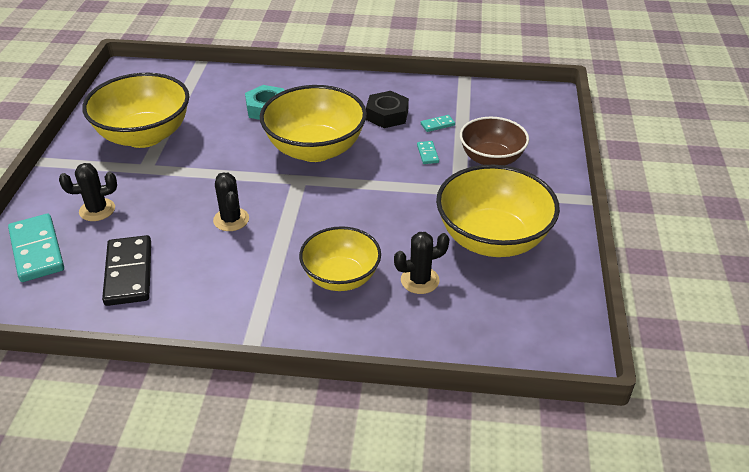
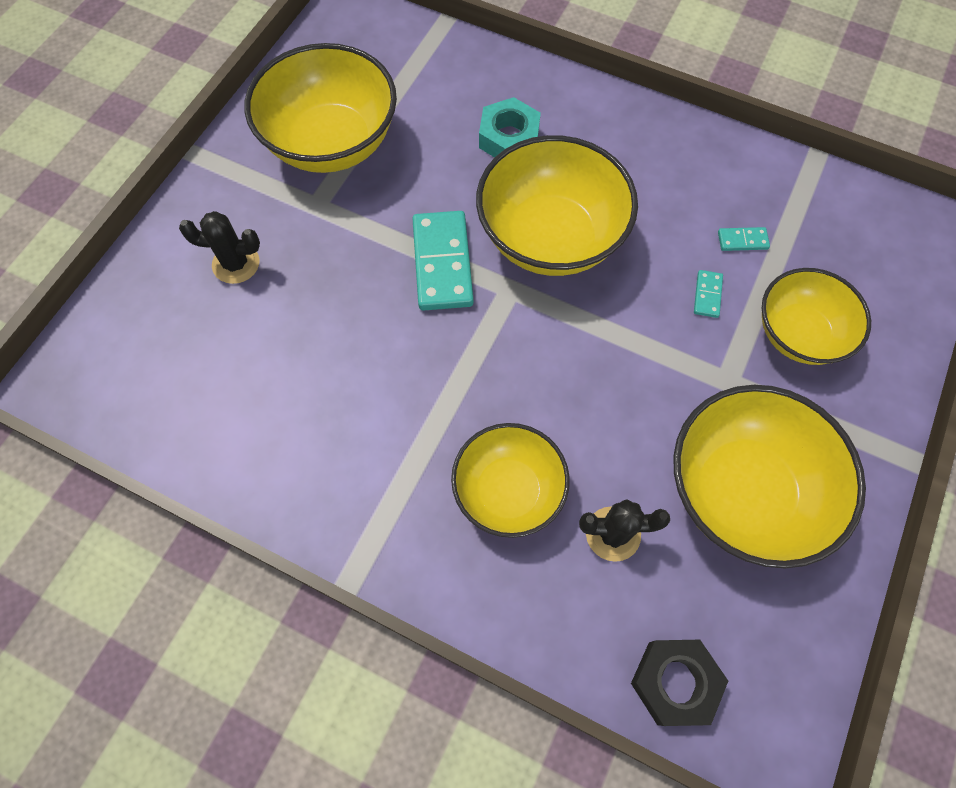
camera: 20 degrees right, 25 degrees up
(37, 250) = (146, 312): turquoise domino -> turquoise domino (442, 263)
(129, 273) = (244, 389): black domino -> none
(231, 220) = (398, 336): black cactus -> none
(387, 115) = (675, 199): black nut -> black nut (675, 682)
(491, 159) = (798, 334): brown bowl -> yellow bowl

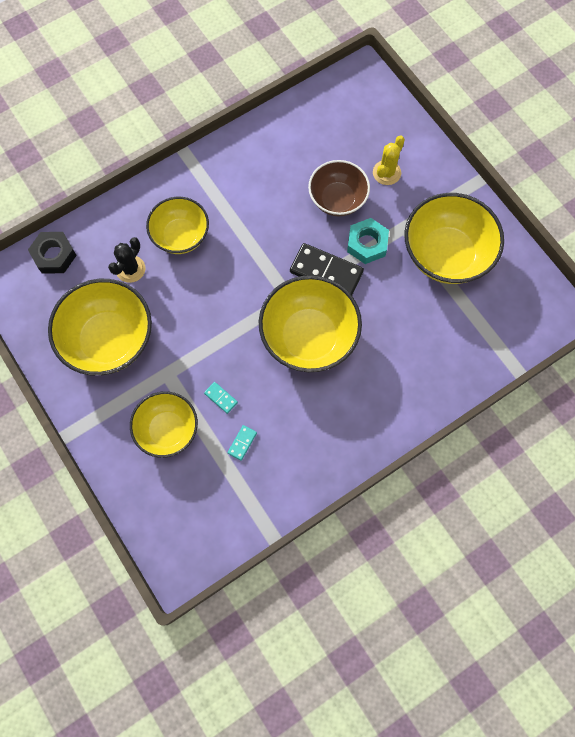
camera: 120 degrees right, 5 degrees up
(236, 264) = (386, 173): black cactus -> yellow cactus
(316, 304) = (337, 199): none -> brown bowl
(442, 263) = (326, 272): turquoise domino -> black domino
(509, 138) = (394, 355): turquoise nut -> turquoise nut (367, 244)

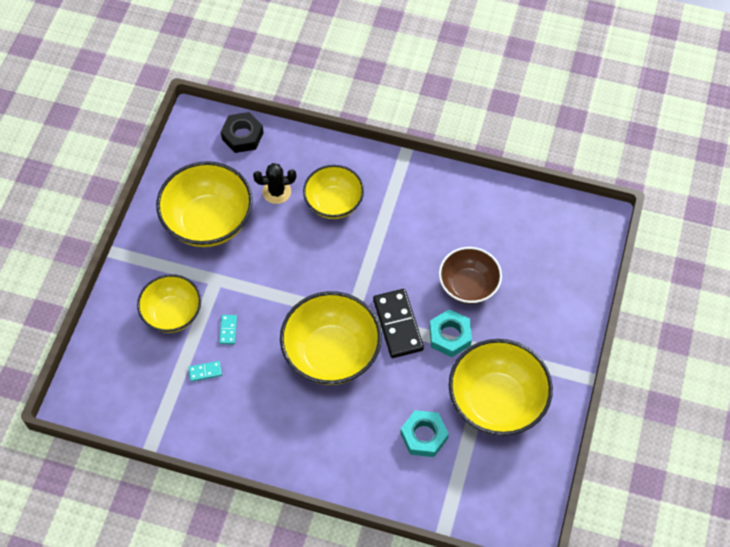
camera: 50 degrees right, 10 degrees down
(386, 173) = (527, 303): yellow cactus -> none
(432, 325) = (424, 436): none -> turquoise nut

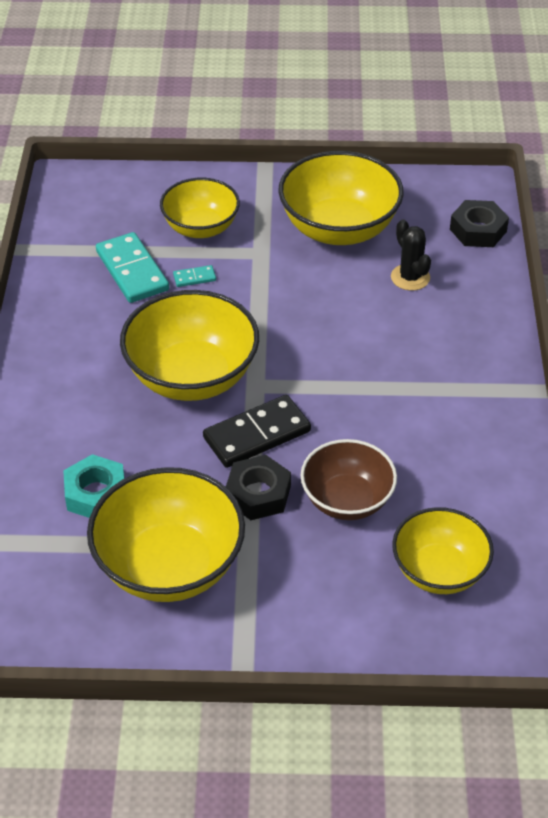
camera: 75 degrees right, 15 degrees down
(205, 372) = (132, 271): turquoise domino -> turquoise domino, size x2.20
(334, 203) = (418, 334): yellow bowl -> yellow bowl (439, 571)
(449, 336) = (258, 494): turquoise nut -> black nut

